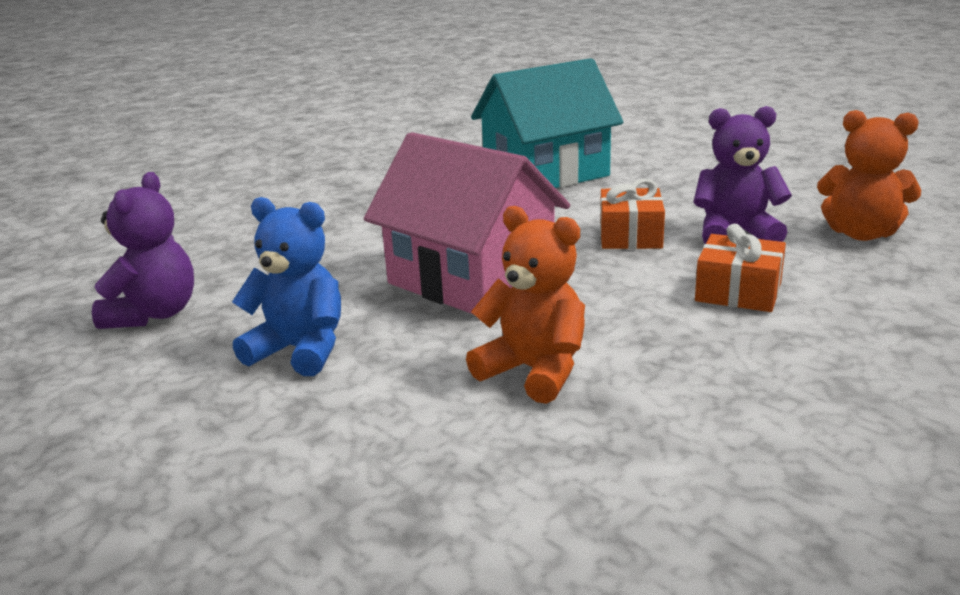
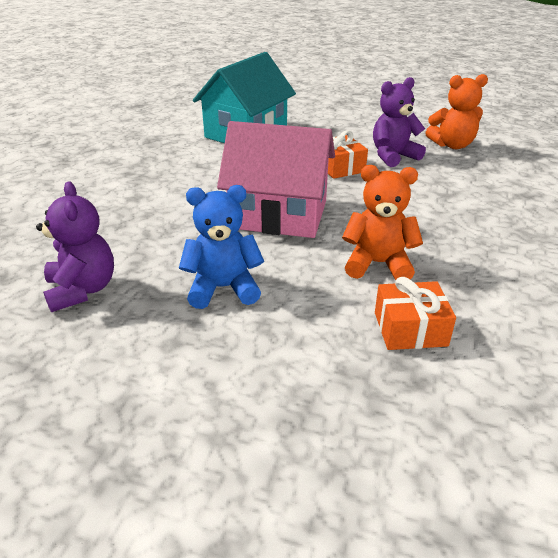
camera: 30 degrees left, 10 degrees up
(738, 292) = (430, 191): orange gift -> orange gift (410, 329)

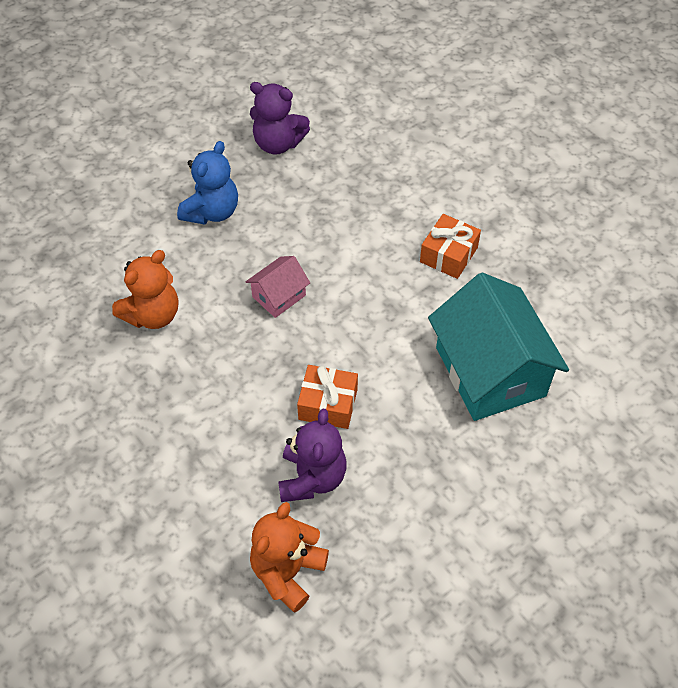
camera: 125 degrees right, 20 degrees up
(279, 214) = (279, 296): pink house -> pink house, size x0.47
(410, 329) = (78, 282): orange gift -> orange gift (448, 255)

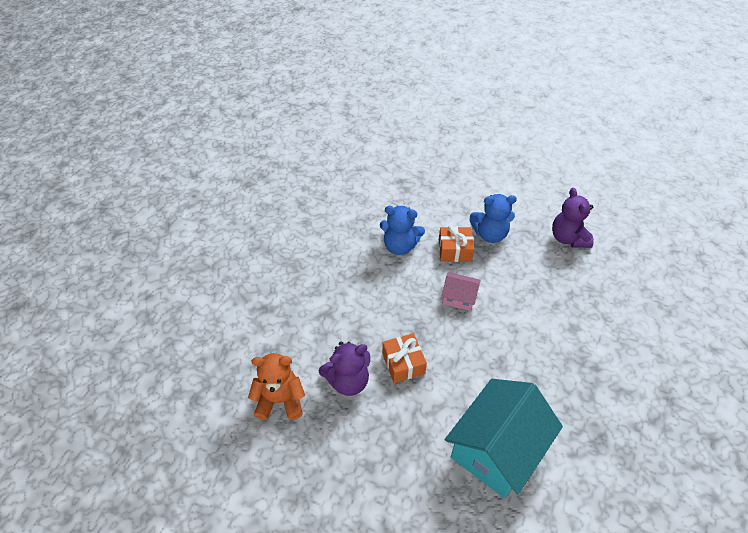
camera: 60 degrees right, 5 degrees down
(152, 315) = (400, 246): orange teddy bear -> blue teddy bear
(448, 255) = (569, 376): orange gift -> orange gift (454, 250)

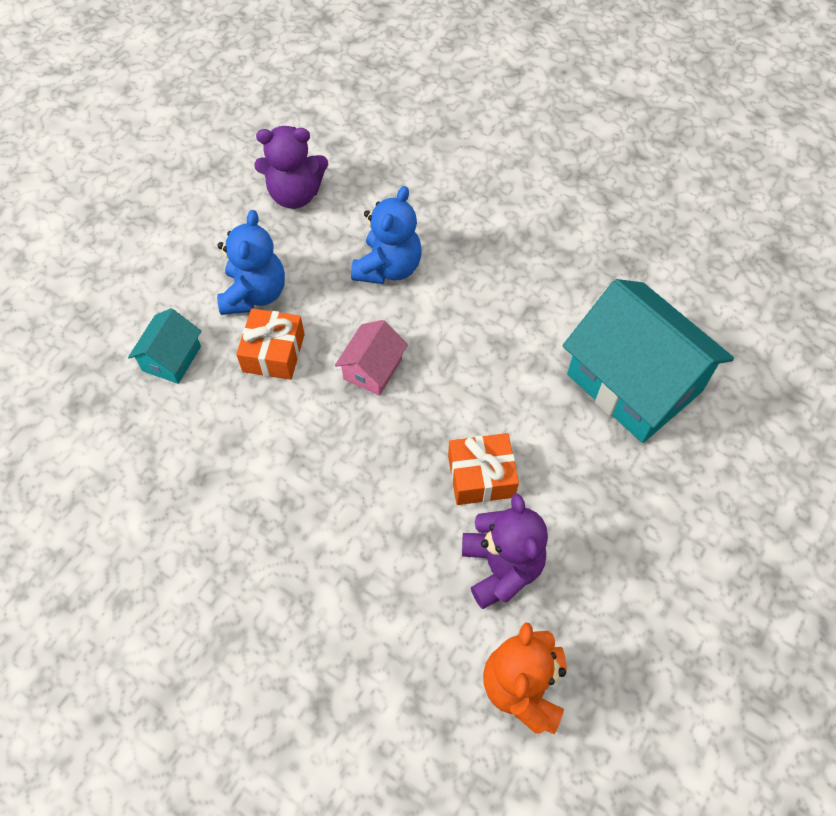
camera: 80 degrees left, 10 degrees up
(400, 246) = (238, 436): blue teddy bear -> blue teddy bear (388, 268)
(437, 209) = (172, 358): none -> turquoise house

